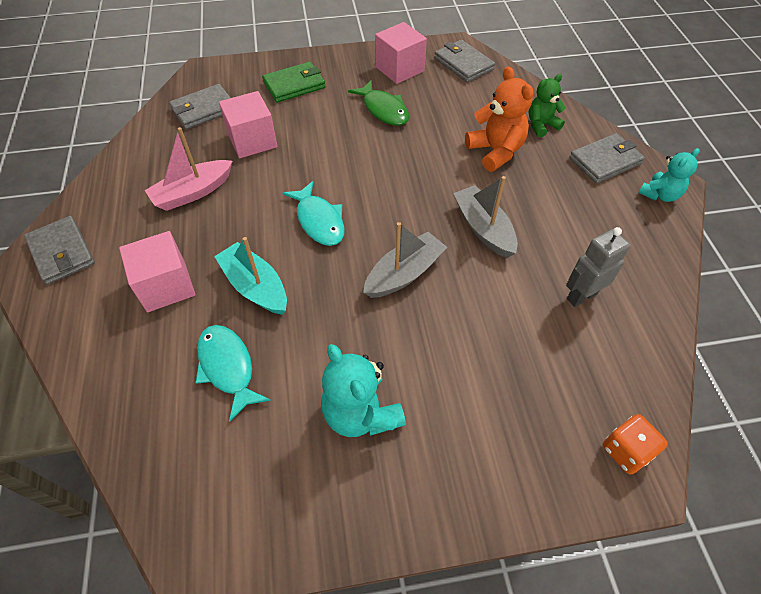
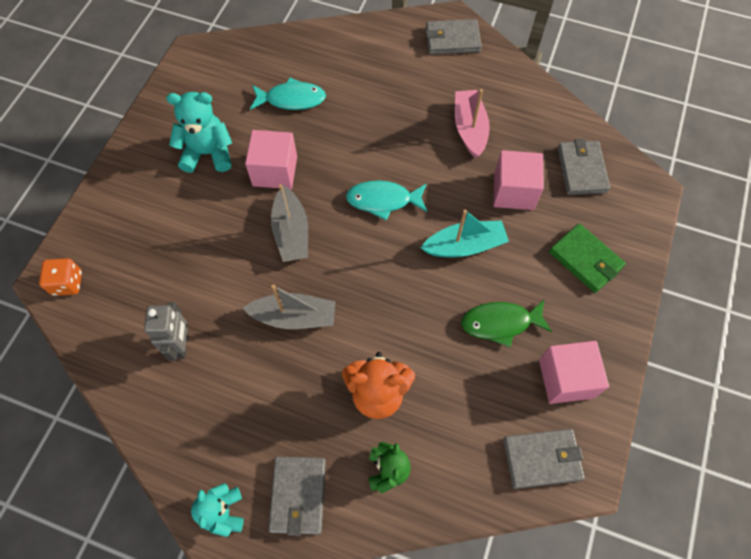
camera: 120 degrees right, 10 degrees up
(166, 286) = (382, 87): pink cube -> pink cube (275, 171)
(255, 287) = (345, 135): turquoise boat -> turquoise boat (464, 246)
(294, 85) = (585, 259): green wallet -> green wallet turned 45 degrees counterclockwise

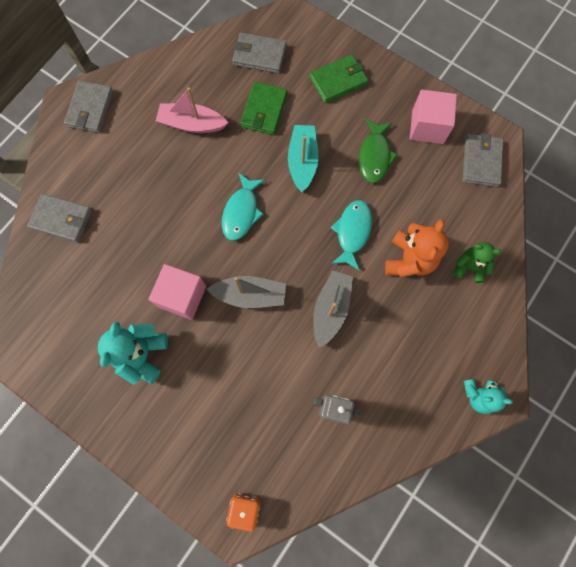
camera: 75 degrees left, 10 degrees up
(292, 99) = (106, 265): turquoise fish -> turquoise fish (352, 232)
(298, 495) = (476, 336): grey wallet -> grey wallet (62, 219)
(513, 191) = (264, 110): pink cube -> green wallet

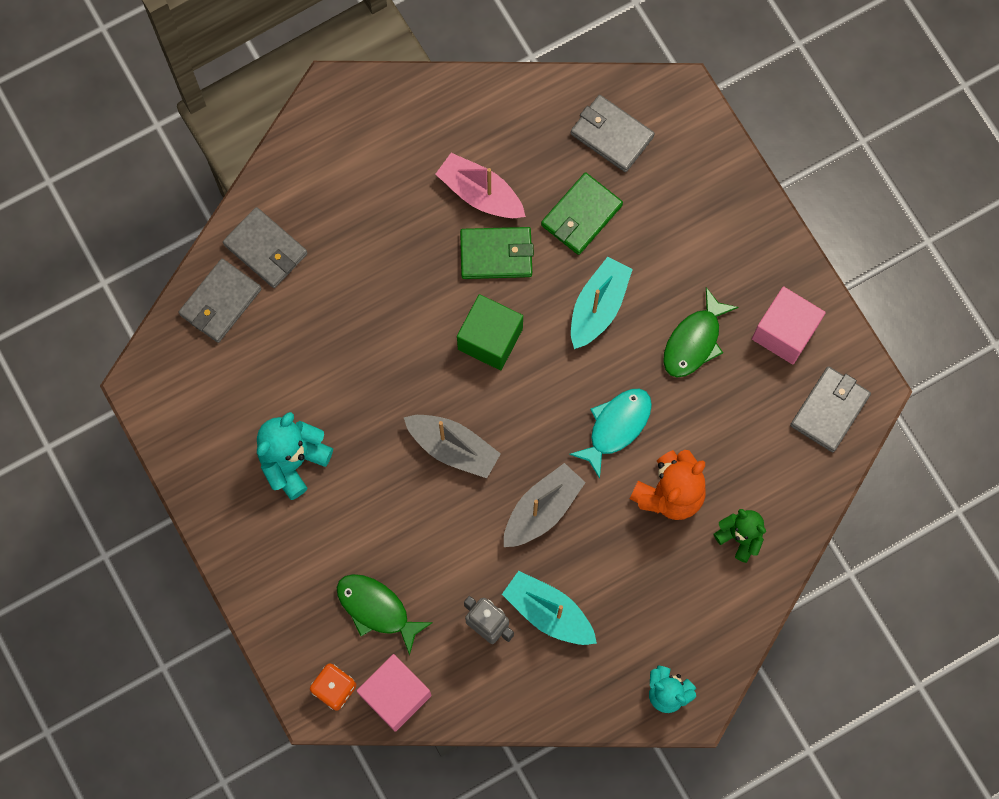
camera: 25 degrees right, 0 degrees up
(90, 109) = (360, 115): grey wallet -> grey wallet (220, 302)
(182, 296) = (370, 412): pink cube -> pink cube (395, 695)
(241, 212) = (490, 339): turquoise fish -> green cube
(249, 434) = (376, 609): none -> green fish
(338, 81) = (699, 217): green wallet -> green wallet (496, 254)
(370, 378) = (549, 612): none -> turquoise boat

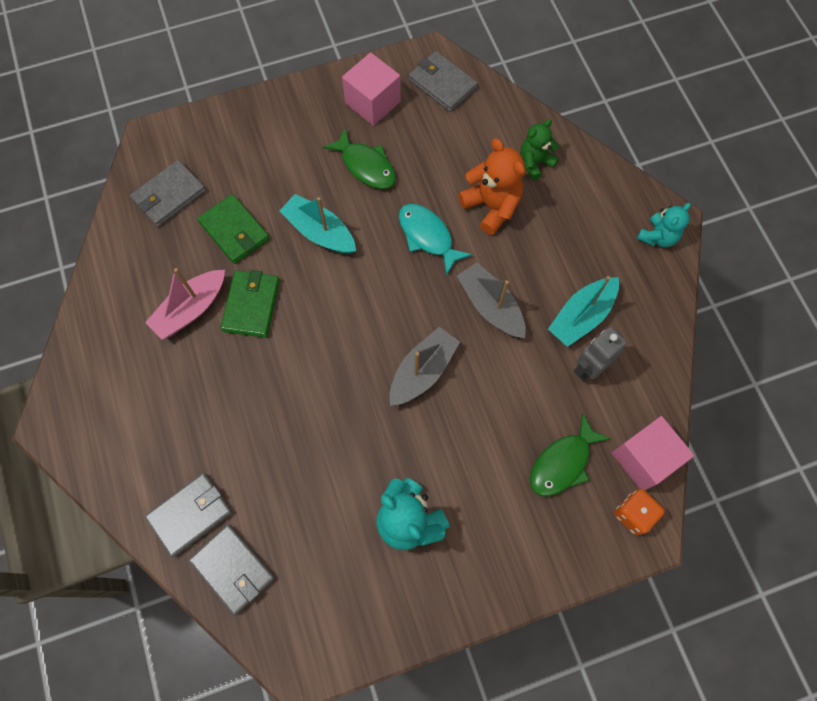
camera: 80 degrees left, 5 degrees down
(490, 339) = (328, 323): green cube -> none

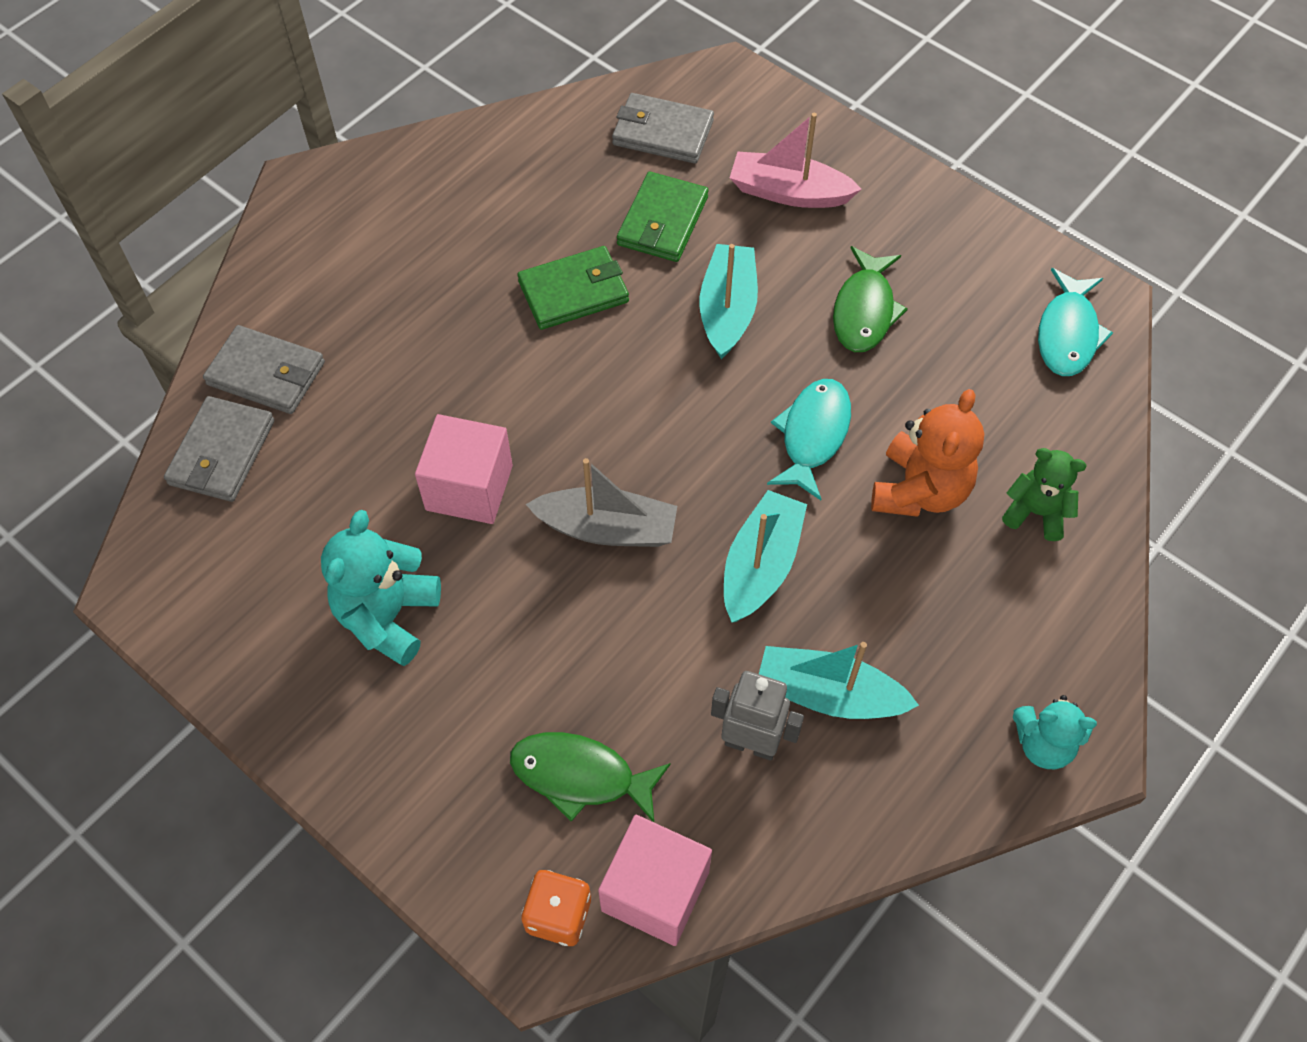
camera: 60 degrees right, 10 degrees down
(191, 309) = (527, 234): pink boat -> pink boat (789, 192)
(373, 102) = (968, 269): pink cube -> pink cube (469, 487)
(442, 84) = (1068, 334): grey wallet -> turquoise fish
(490, 306) = (760, 566): grey boat -> turquoise boat

